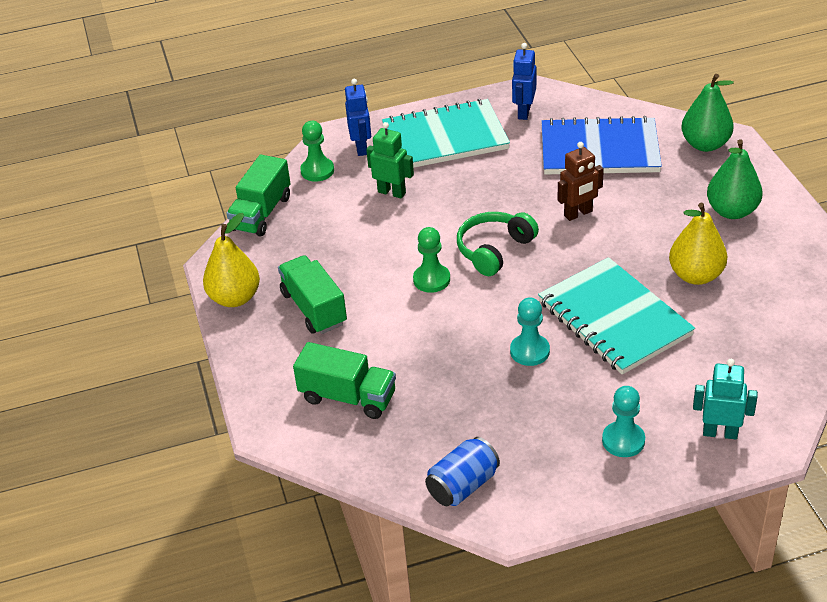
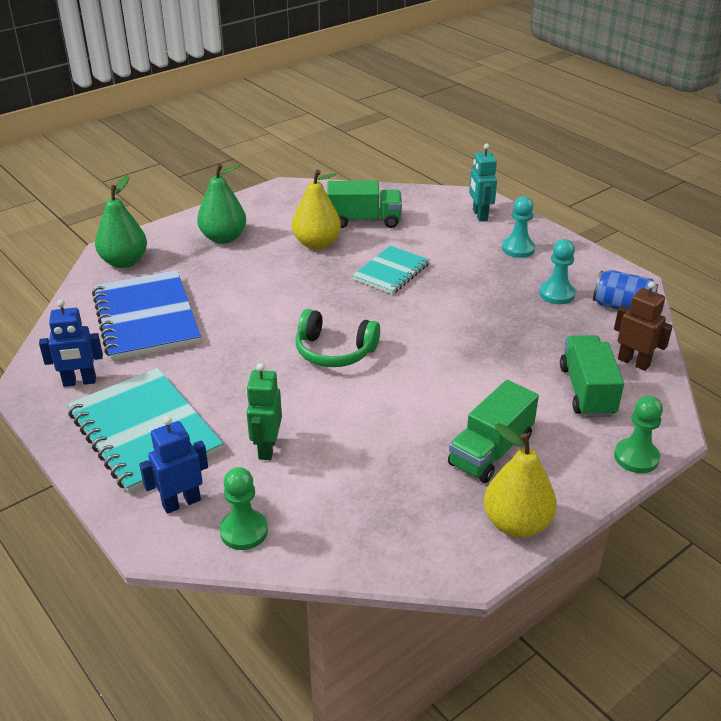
camera: 115 degrees left, 5 degrees down
(261, 213) = (353, 558): green truck -> green truck (364, 220)
(431, 279) = (399, 380): green pawn -> green pawn (636, 457)
(529, 351) = (457, 305): turquoise pawn -> turquoise pawn (556, 294)
(578, 214) = (257, 313): brown robot -> brown robot (633, 362)
(614, 319) = (391, 272): turquoise notebook -> turquoise notebook, size x0.59

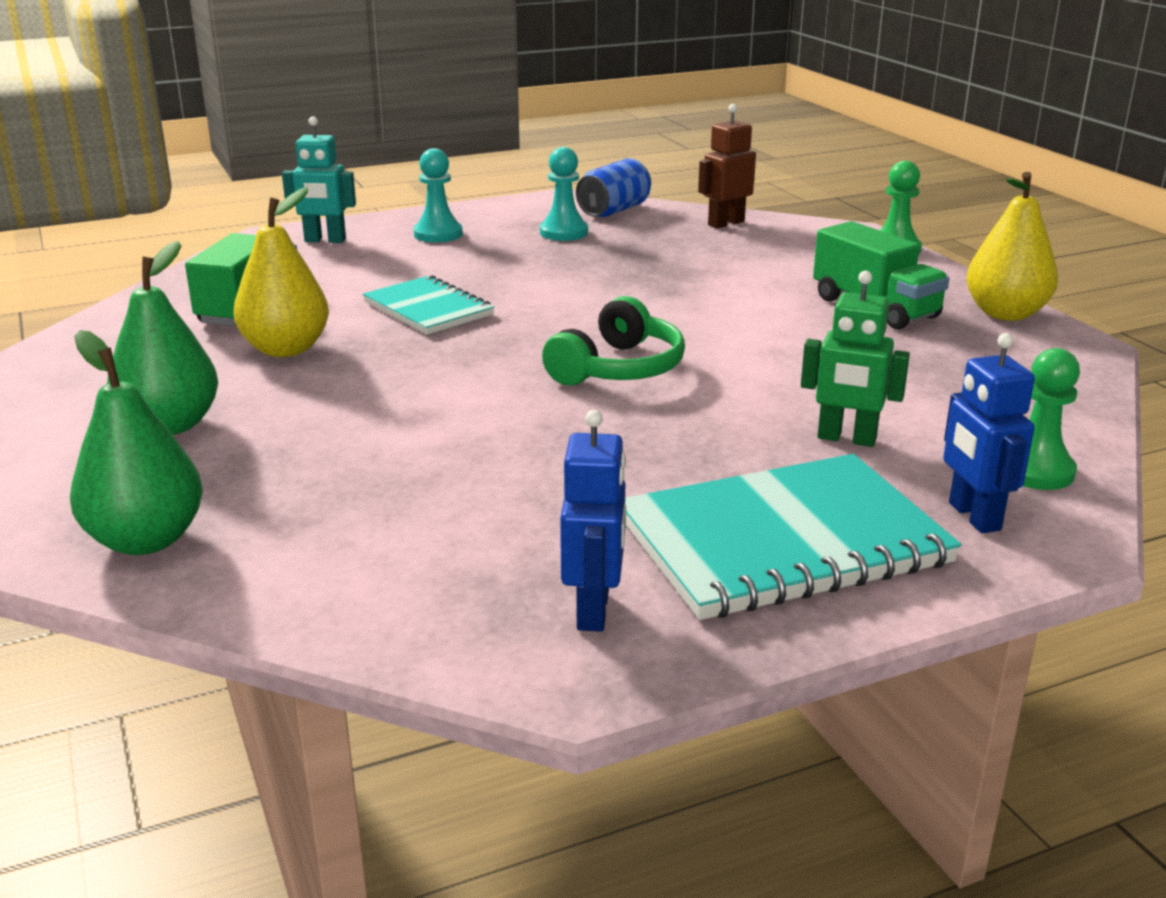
camera: 75 degrees left, 10 degrees down
(146, 318) = (404, 524): blue notebook -> none
(587, 391) = (772, 250): green truck -> none

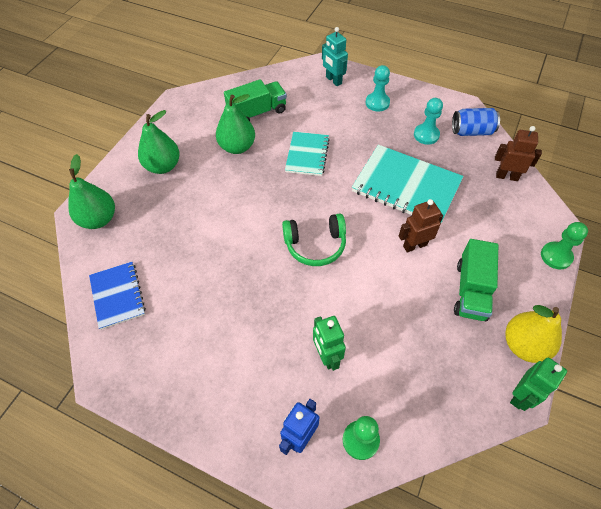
camera: 50 degrees right, 30 degrees up
(286, 349) = (237, 147): yellow pear -> green pear
(391, 588) = (118, 295): none -> blue notebook
(594, 610) = (144, 356): blue robot -> none
(742, 309) = (414, 245): none -> brown robot
(783, 542) = (228, 383): turquoise notebook -> turquoise notebook (406, 187)
(1081, 344) = (521, 396): none -> green robot

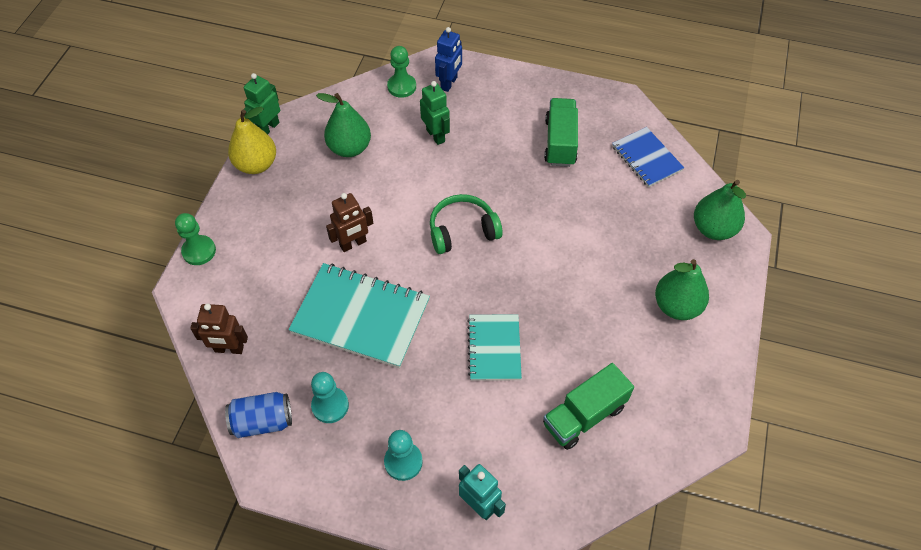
camera: 170 degrees right, 0 degrees up
(237, 147) = (592, 349): green pear -> green pear (349, 148)
(471, 290) = (298, 205): green truck -> green truck (560, 142)

